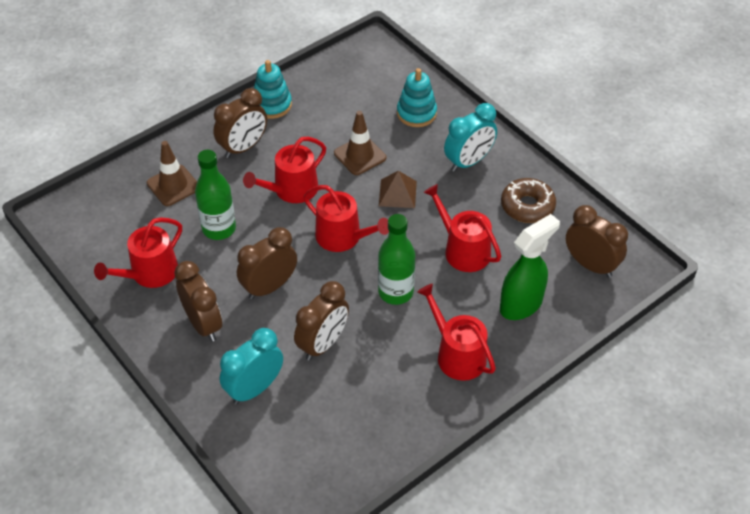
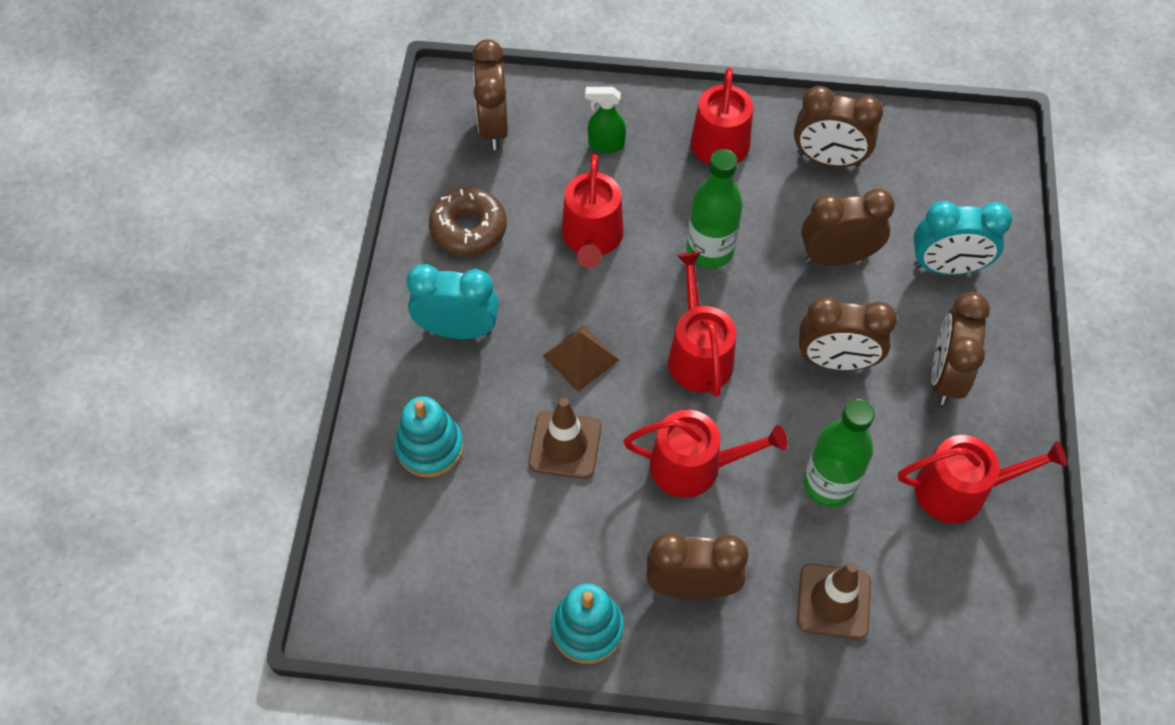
camera: 135 degrees left, 10 degrees up
(388, 402) = (828, 159): none -> brown clock
(521, 304) = (605, 144): green spray bottle -> green spray bottle, size x0.56

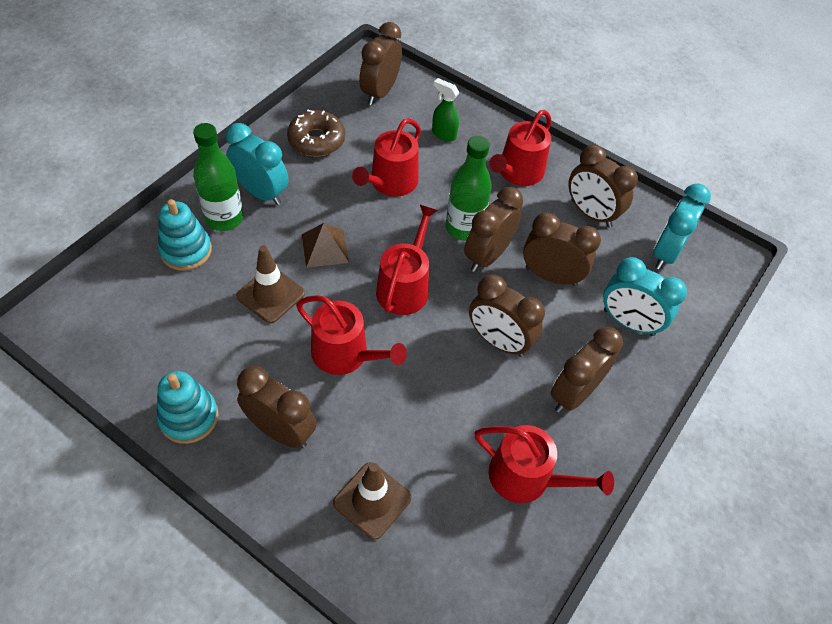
camera: 25 degrees right, 5 degrees down
(757, 270) = (487, 256): none -> brown clock
(829, 484) = (431, 419): green bottle -> green bottle (224, 218)
(932, 165) = (665, 253): none -> turquoise clock

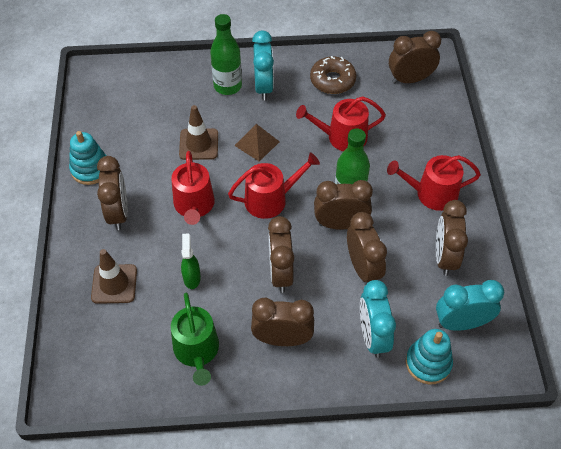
camera: 55 degrees right, 0 degrees up
(186, 250) = (189, 88): turquoise stacking toy -> turquoise stacking toy (428, 363)
(443, 134) = (415, 134): green spray bottle -> green spray bottle (192, 278)
(527, 478) = (197, 351): red watering can -> green watering can

